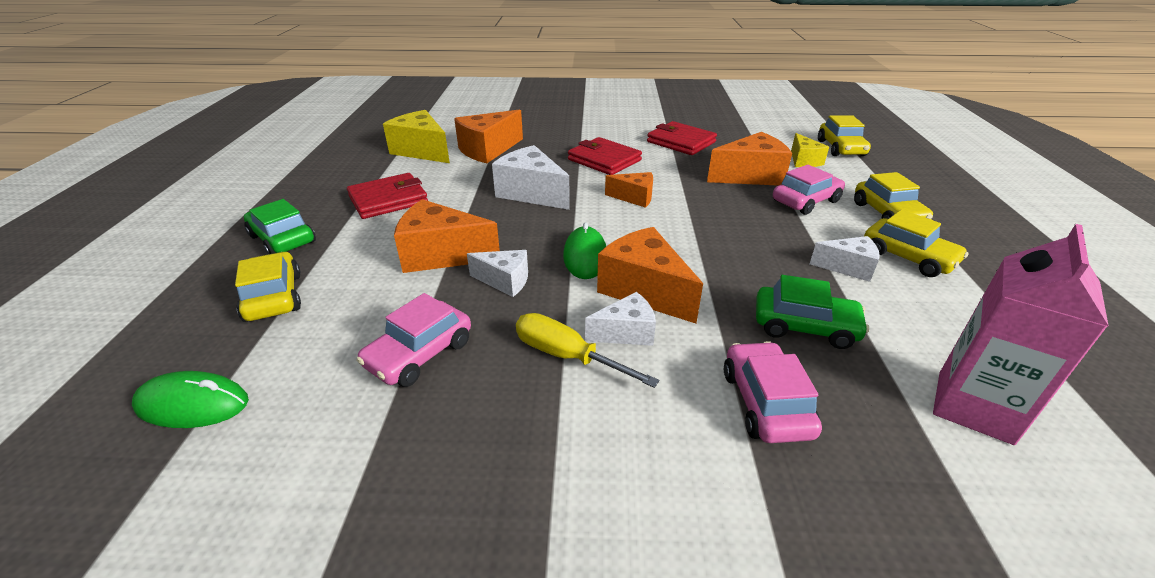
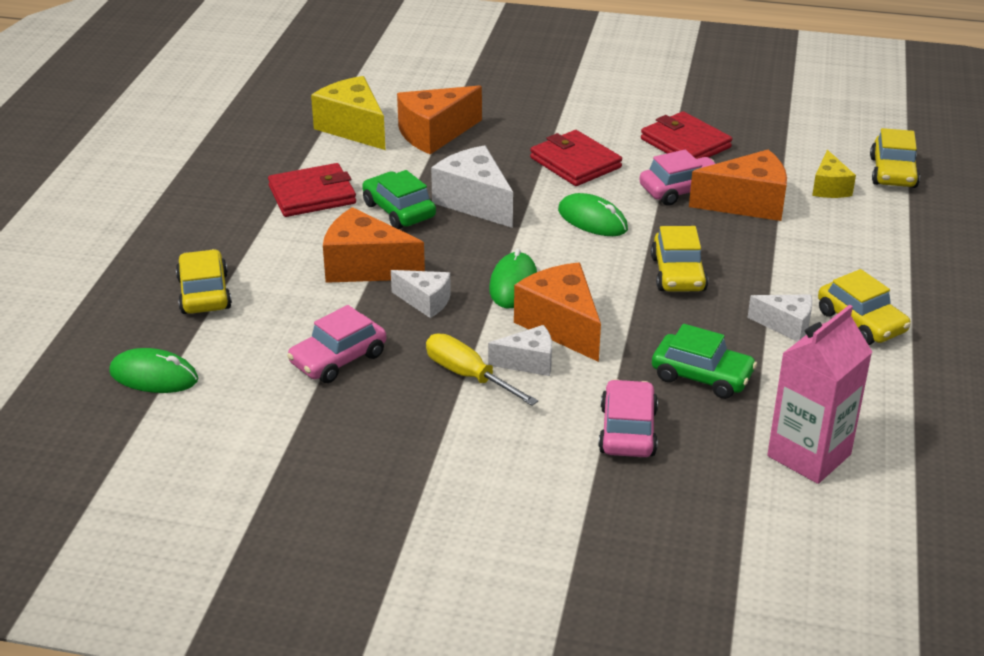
camera: 10 degrees right, 0 degrees up
(282, 239) = (203, 233): green car -> green car (399, 210)
(634, 198) = (592, 220): orange cheese -> green mouse
(805, 201) = (793, 244): pink car -> pink car (681, 190)
(887, 214) = (880, 270): yellow car -> yellow car (678, 274)

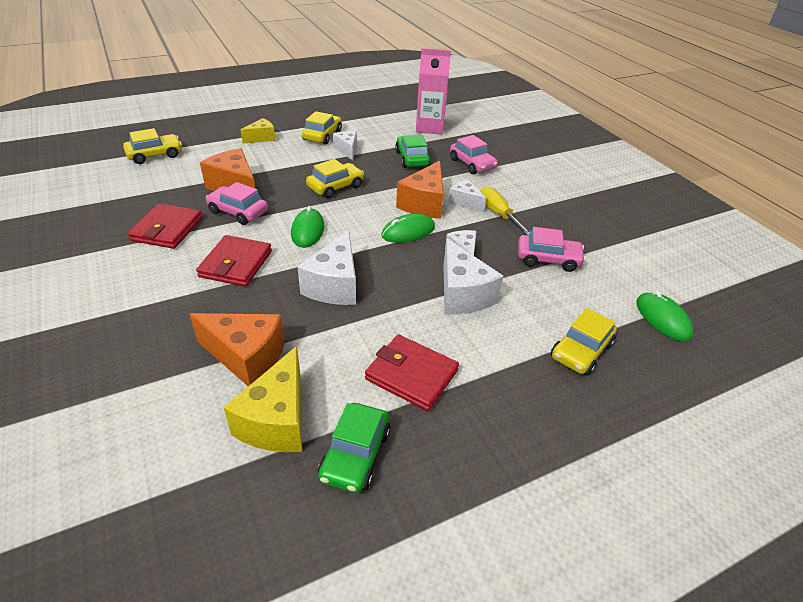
camera: 130 degrees left, 5 degrees up
(365, 267) = (462, 294): orange cheese -> white cheese
(399, 210) = (382, 315): green car -> green car (355, 455)
(468, 376) = (498, 214): yellow screwdriver -> yellow screwdriver turned 150 degrees clockwise
(627, 431) = (472, 164): pink car -> pink car turned 90 degrees counterclockwise
(829, 188) = (191, 168): yellow cheese -> yellow cheese (261, 138)

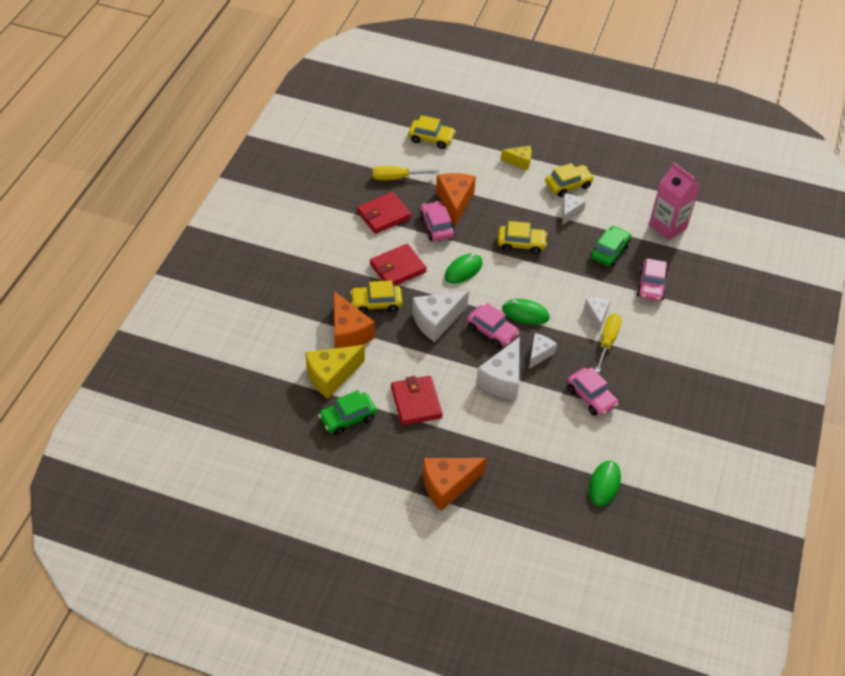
camera: 45 degrees right, 10 degrees up
(150, 195) = (397, 178): none -> yellow screwdriver
(398, 262) = (492, 331): none -> pink car
(424, 204) = (565, 298): orange cheese -> orange cheese (448, 486)
(581, 351) = (523, 461): yellow car -> yellow car (376, 303)

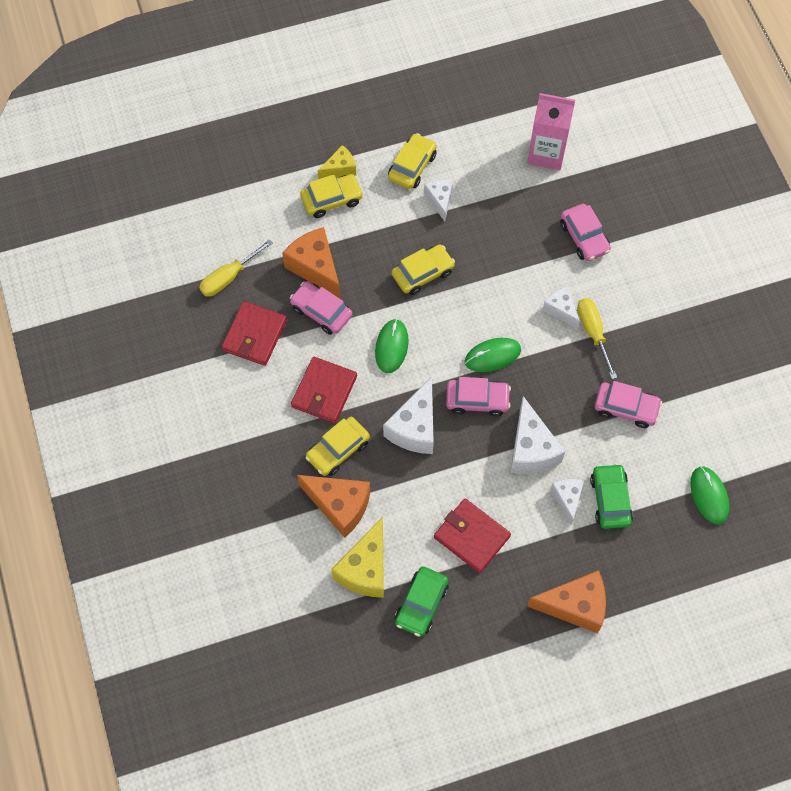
camera: 35 degrees left, 15 degrees up
(431, 138) = (223, 200): yellow car -> yellow car (332, 200)
(448, 486) = (575, 606): orange cheese -> orange cheese turned 120 degrees counterclockwise
(539, 354) = (542, 394): white cheese -> white cheese (567, 499)
(609, 251) = (514, 222): green car -> green car (610, 500)

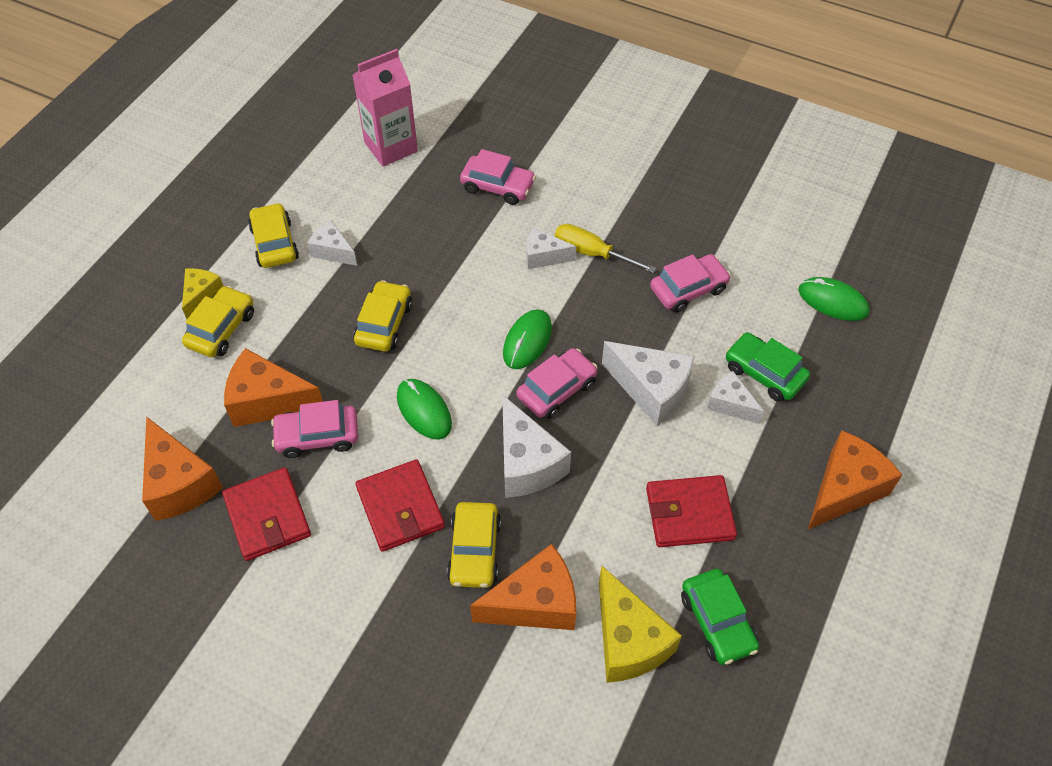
camera: 45 degrees left, 10 degrees down
(229, 277) = (180, 483): yellow screwdriver -> orange cheese

